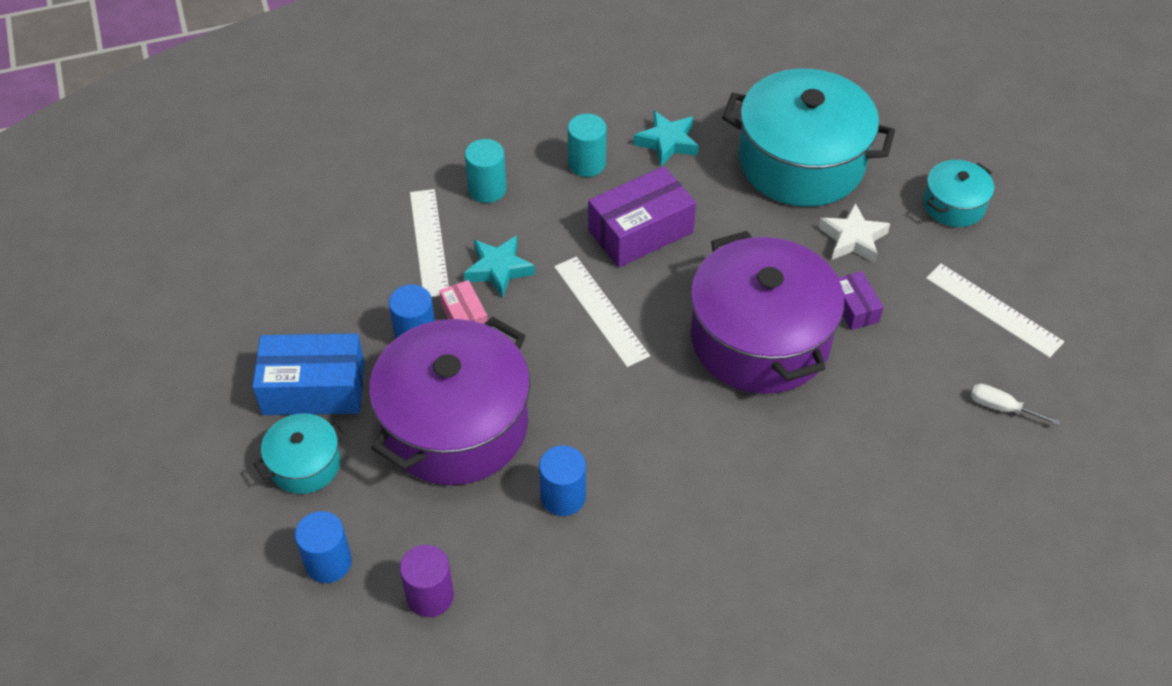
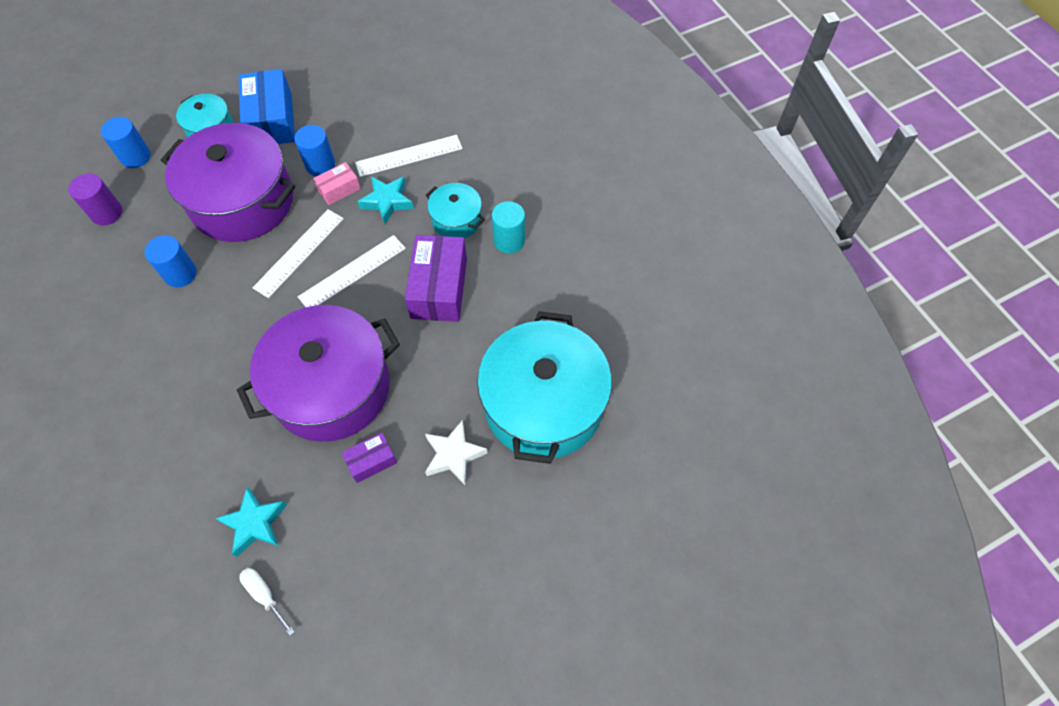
camera: 80 degrees right, 10 degrees up
(487, 189) = (469, 180): turquoise cylinder -> none
(640, 231) = (439, 288): purple box -> purple box turned 45 degrees clockwise
(667, 142) = (546, 295): turquoise star -> turquoise star (255, 523)
(954, 205) = (512, 547): turquoise pot -> turquoise pot (456, 220)
(993, 310) = (379, 587): white ruler -> white ruler (299, 252)
(1001, 407) = (264, 595): white screwdriver -> white screwdriver turned 60 degrees counterclockwise

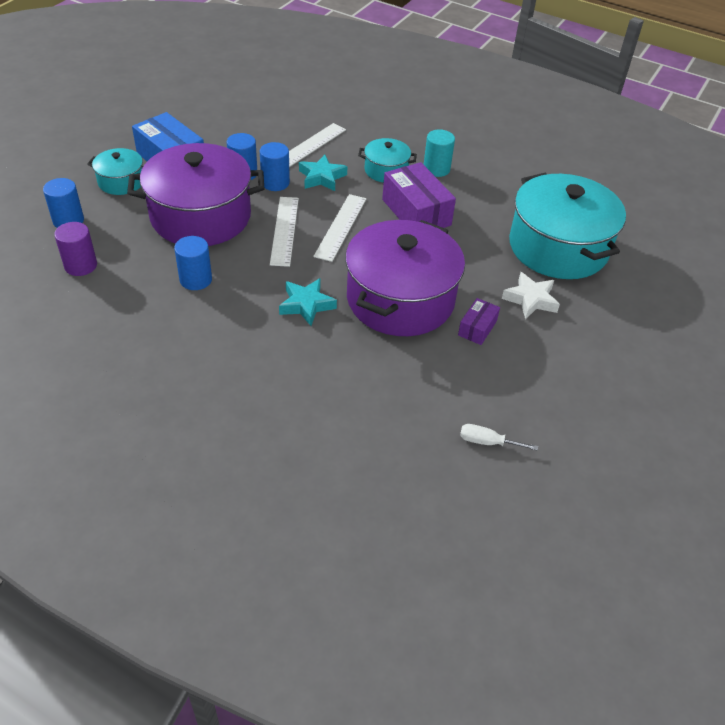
camera: 35 degrees left, 15 degrees down
(255, 523) = (431, 404): turquoise star -> turquoise star (306, 305)
(339, 189) = (275, 183): pink box -> blue cylinder

